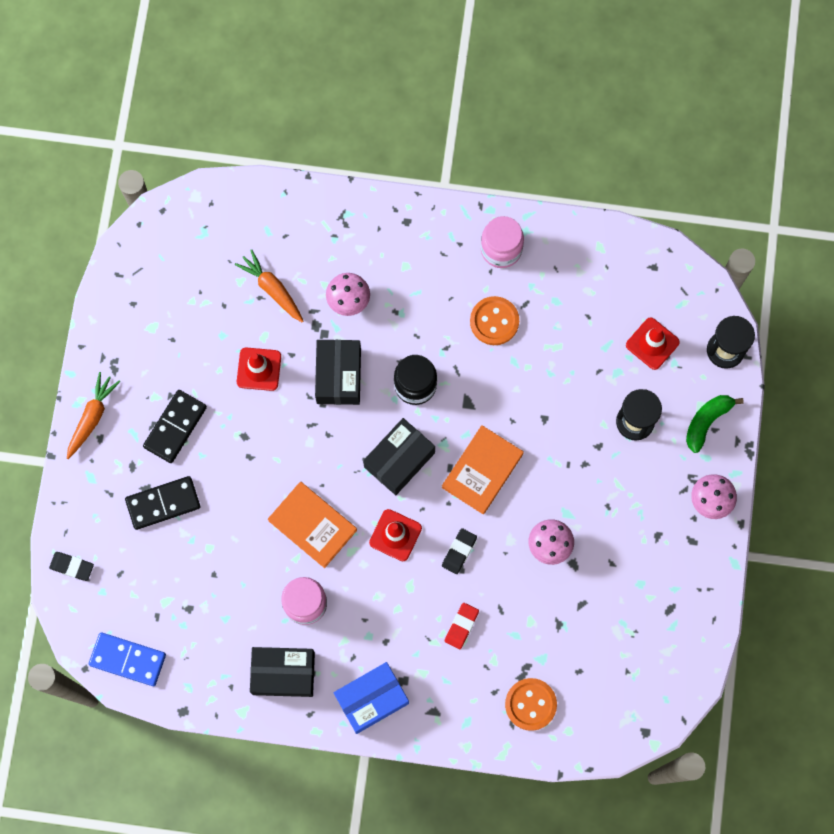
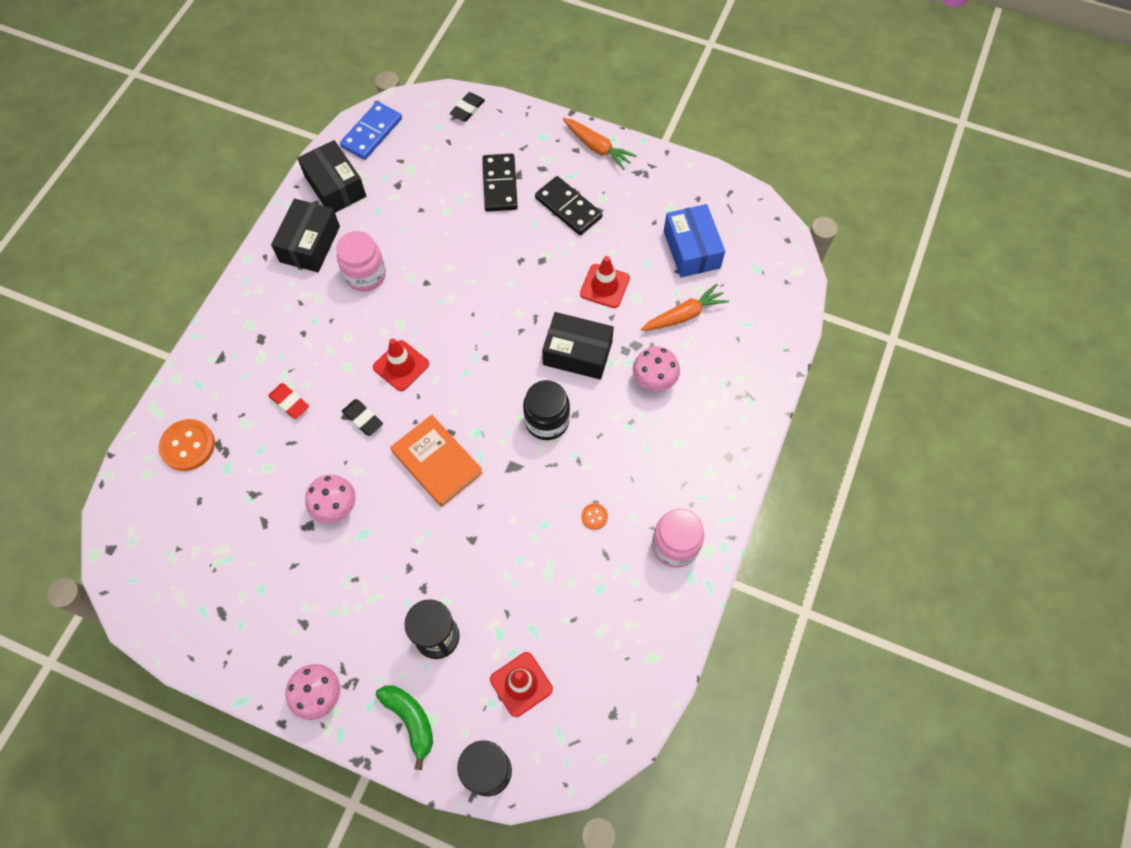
camera: 105 degrees right, 10 degrees down
(312, 525) = (436, 297): orange book -> none
(371, 699) = (255, 309): blue box -> blue box (691, 249)
(399, 460) = (474, 387): black box -> black box (335, 187)
(494, 321) = (594, 516): orange button -> orange button, size x0.48

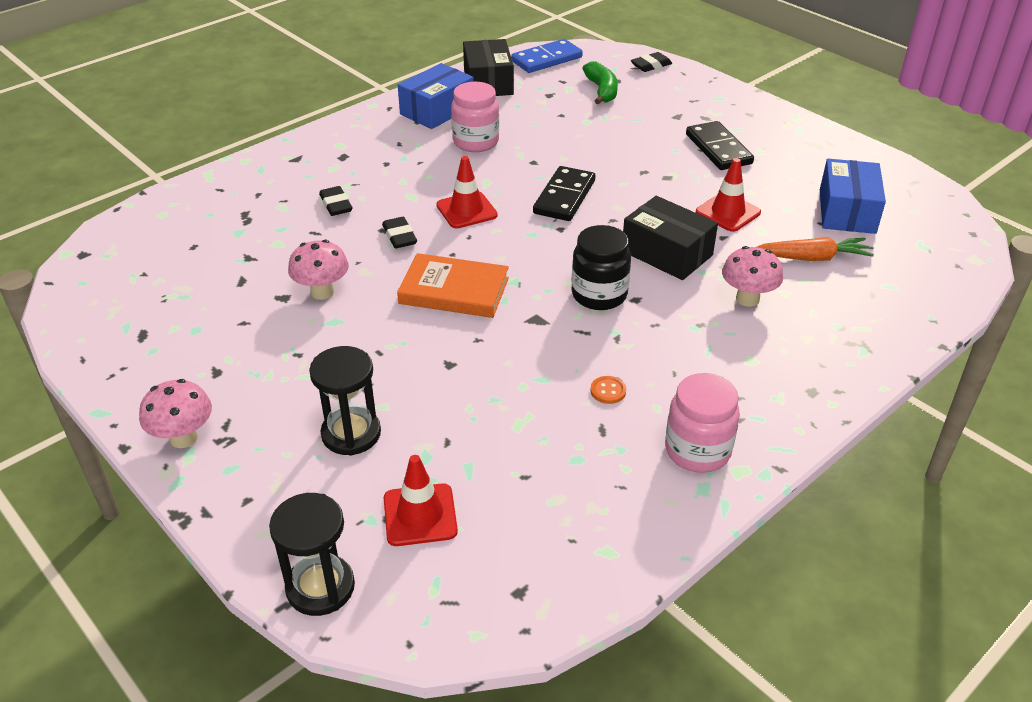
camera: 25 degrees right, 25 degrees down
(188, 446) = (216, 206): orange button -> none
(289, 402) = (336, 205): red eraser -> black eraser
(309, 244) = (437, 110): black box -> blue box
(410, 720) = (265, 499): green banana -> green banana (601, 90)
(437, 462) = (454, 290): orange book -> orange book turned 60 degrees counterclockwise
(500, 184) = (654, 118): black domino -> black domino (564, 197)
(597, 148) = (774, 118): orange carrot -> none

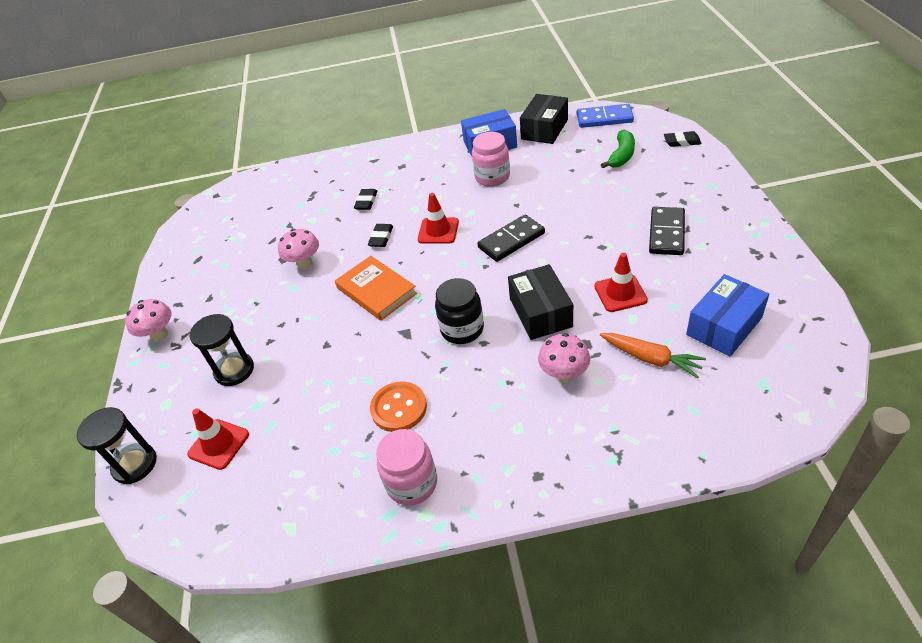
camera: 40 degrees right, 5 degrees up
(608, 391) = (399, 408): orange button -> orange button, size x2.06

